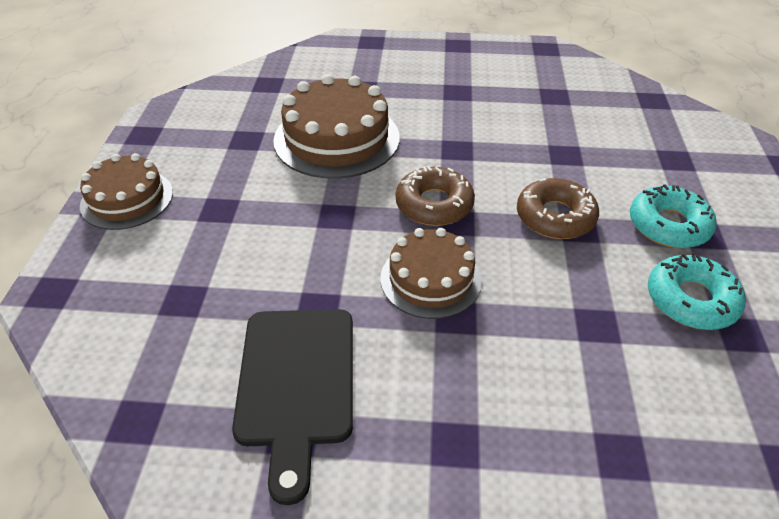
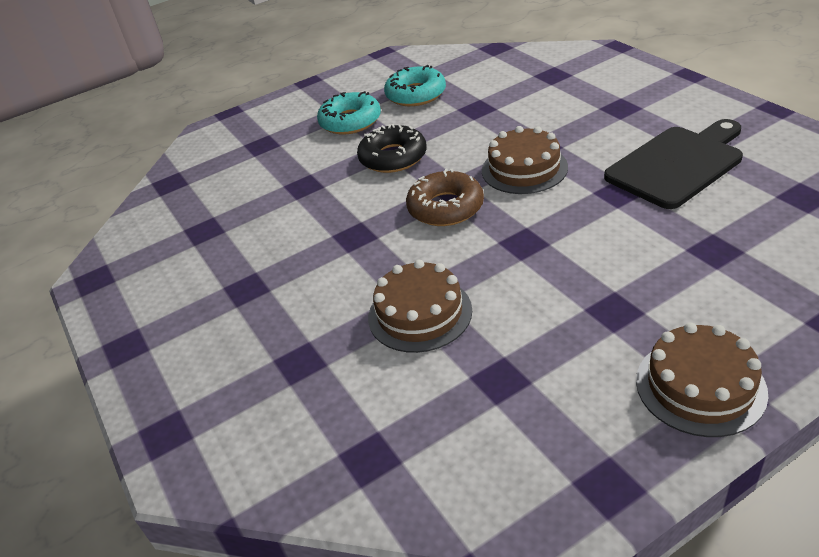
camera: 120 degrees left, 5 degrees down
(337, 139) = (420, 313): brown cake -> brown cake, size x0.64
(555, 217) = (393, 157): brown donut -> black donut

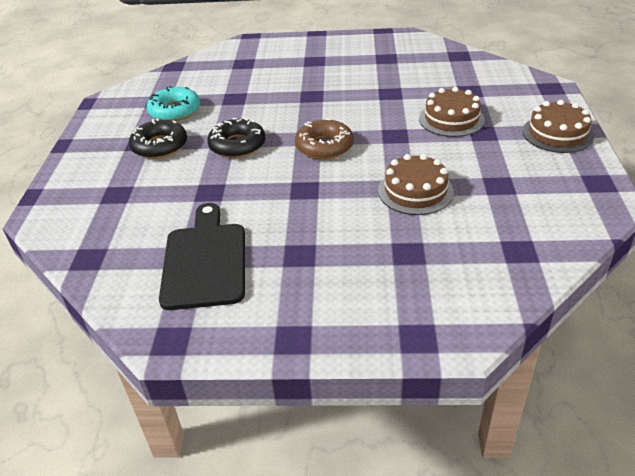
camera: 60 degrees left, 0 degrees up
(350, 121) = (160, 146): turquoise donut -> black donut
(524, 169) = (326, 108): brown cake -> brown cake (451, 119)
(677, 164) = (391, 69): black cutting board -> black cutting board (205, 261)

